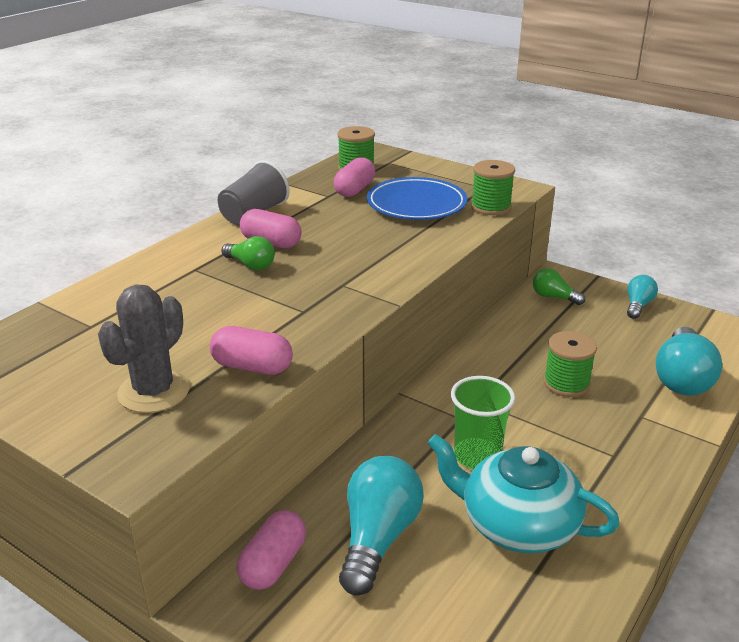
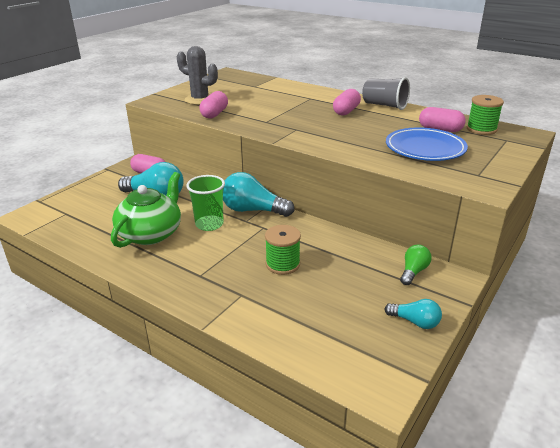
camera: 90 degrees right, 0 degrees up
(250, 265) = (317, 108): green light bulb -> none
(491, 207) = (434, 175): green spool -> none
(517, 524) = (151, 233): turquoise teapot -> green teapot
(682, 378) = (291, 327): turquoise light bulb -> turquoise light bulb (253, 210)

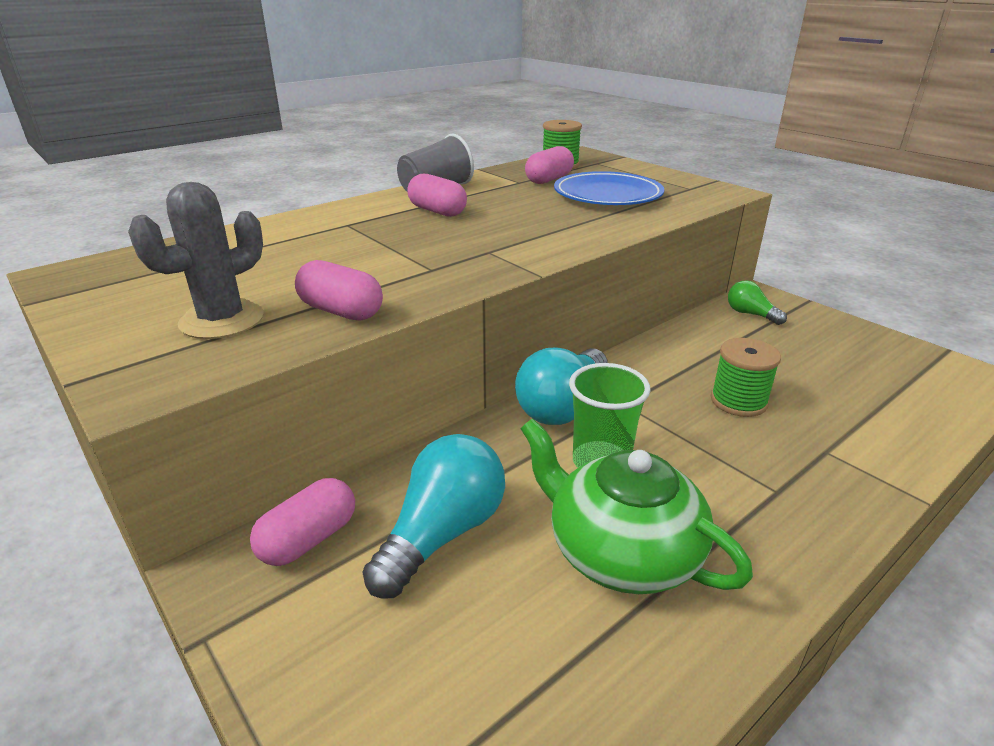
camera: 75 degrees left, 0 degrees up
(415, 322) = (851, 334): turquoise light bulb -> none

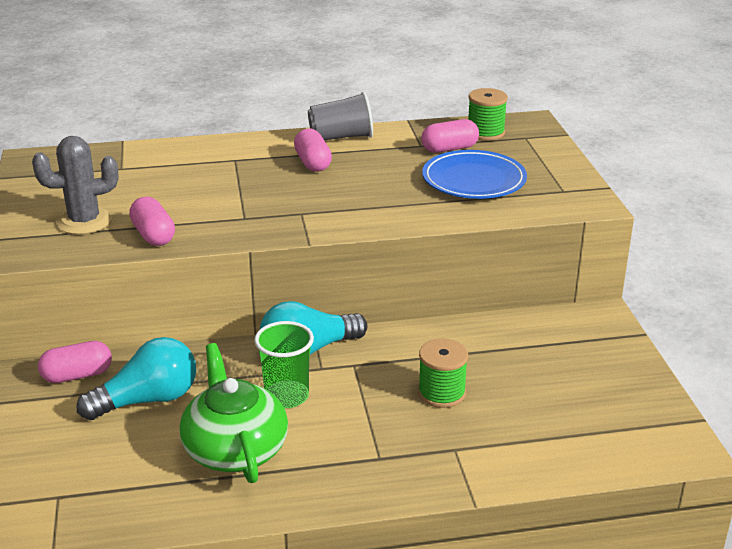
camera: 30 degrees right, 0 degrees up
(750, 314) = (563, 329): green light bulb -> none

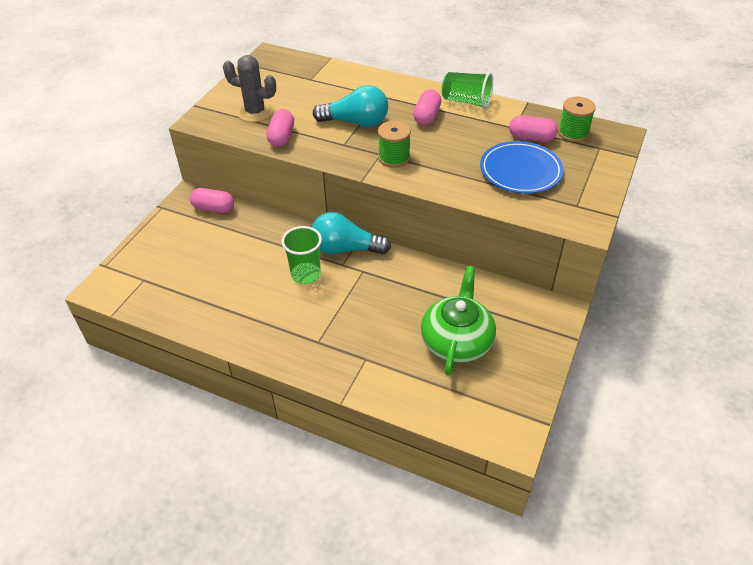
camera: 35 degrees right, 15 degrees up
(147, 400) = (233, 241): turquoise light bulb -> turquoise light bulb (356, 122)
(235, 449) = (248, 295): green teapot -> green teapot (457, 341)
(341, 137) = (466, 101): grey cup -> green cup
(441, 393) = (395, 316): green spool -> green spool (394, 158)

